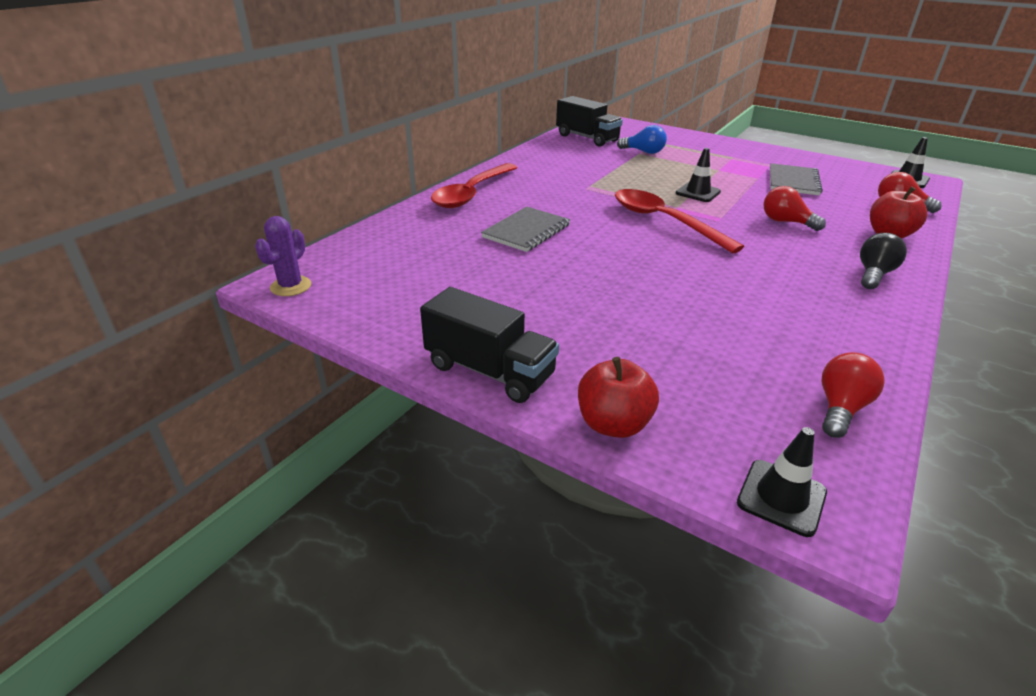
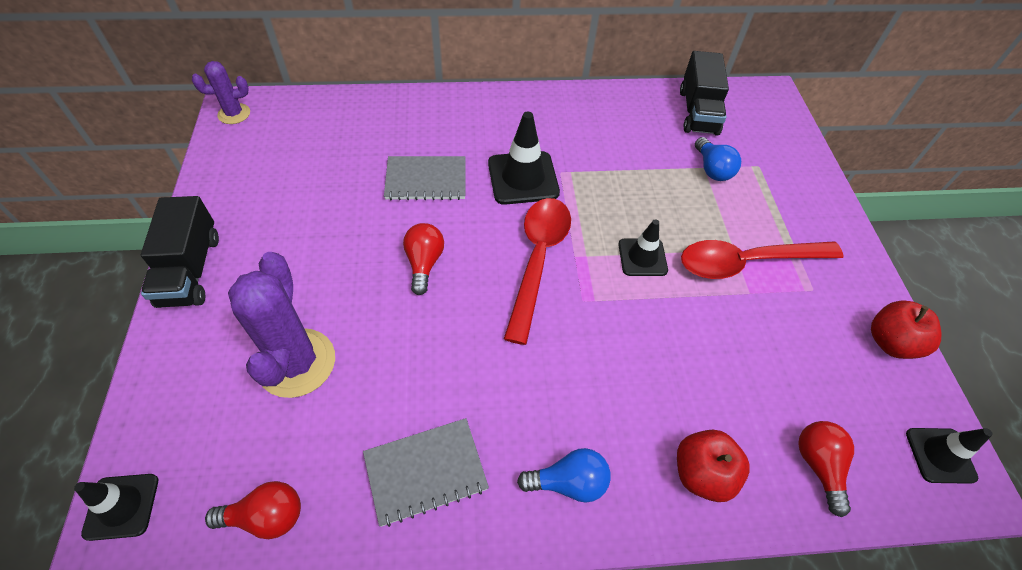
camera: 50 degrees right, 20 degrees up
(472, 193) = (470, 110): red spoon -> red spoon (746, 262)
(574, 200) = (523, 178): none -> black traffic cone
(613, 424) = (162, 369): red apple -> red apple (890, 342)
(675, 345) = (296, 363): none -> purple cactus
(786, 222) = (638, 360): red light bulb -> red light bulb (424, 263)
(793, 181) = (777, 329): grey notebook -> grey notebook (425, 471)
(874, 274) = (568, 482): black light bulb -> blue light bulb

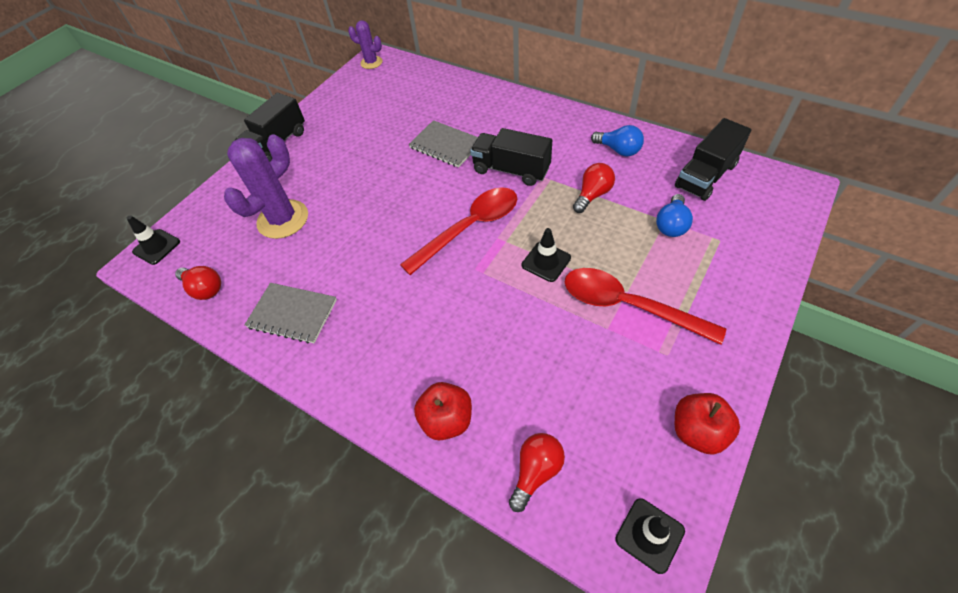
camera: 45 degrees right, 0 degrees up
(424, 263) = (397, 197): red light bulb -> red light bulb (592, 195)
(523, 178) = (511, 170): black traffic cone -> black truck
(568, 482) = (360, 369): blue light bulb -> blue light bulb (618, 150)

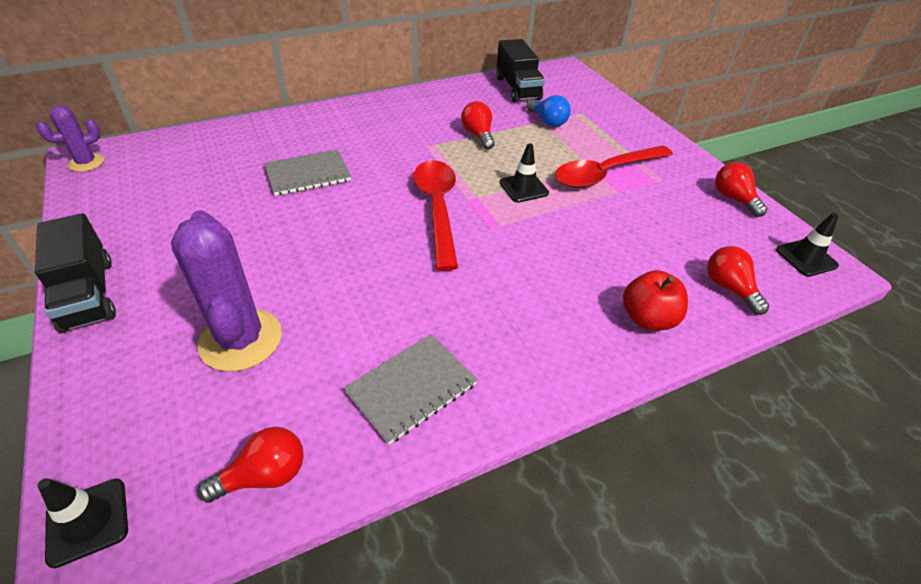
camera: 65 degrees left, 10 degrees down
(511, 170) = (396, 156): black truck -> none
(618, 150) = (445, 103): blue light bulb -> none
(698, 431) = (733, 199): red apple -> red light bulb

